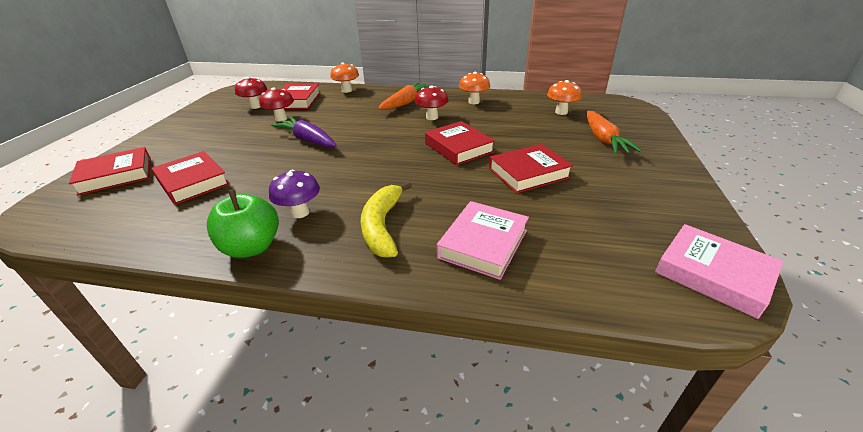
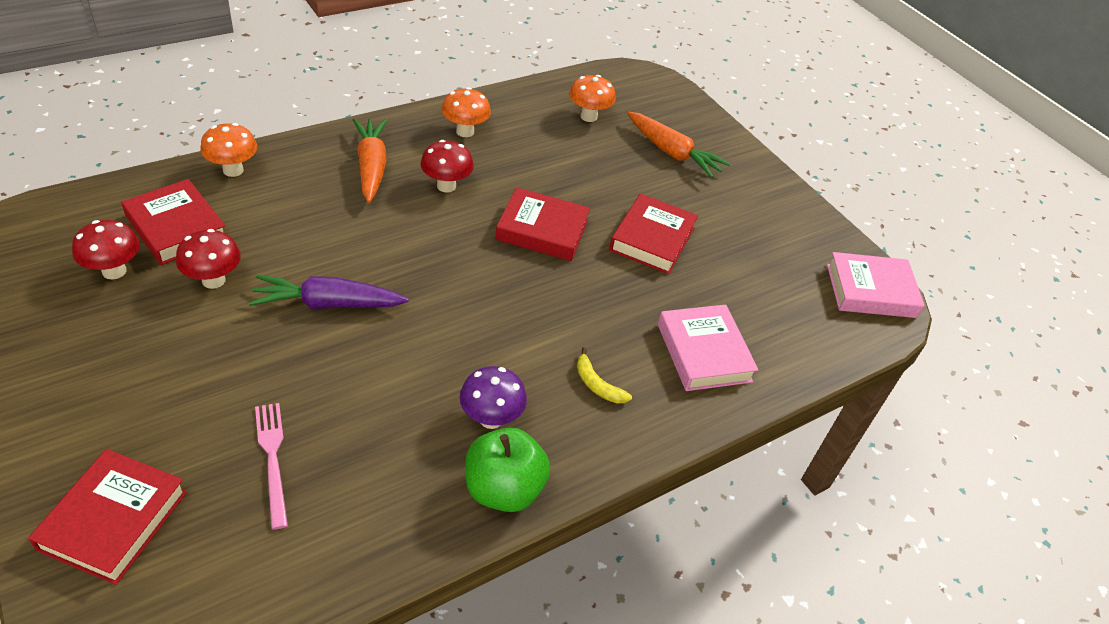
camera: 50 degrees left, 10 degrees up
(193, 182) = (272, 459): red book -> pink fork
(382, 226) = (597, 385): yellow banana -> yellow banana, size x0.53

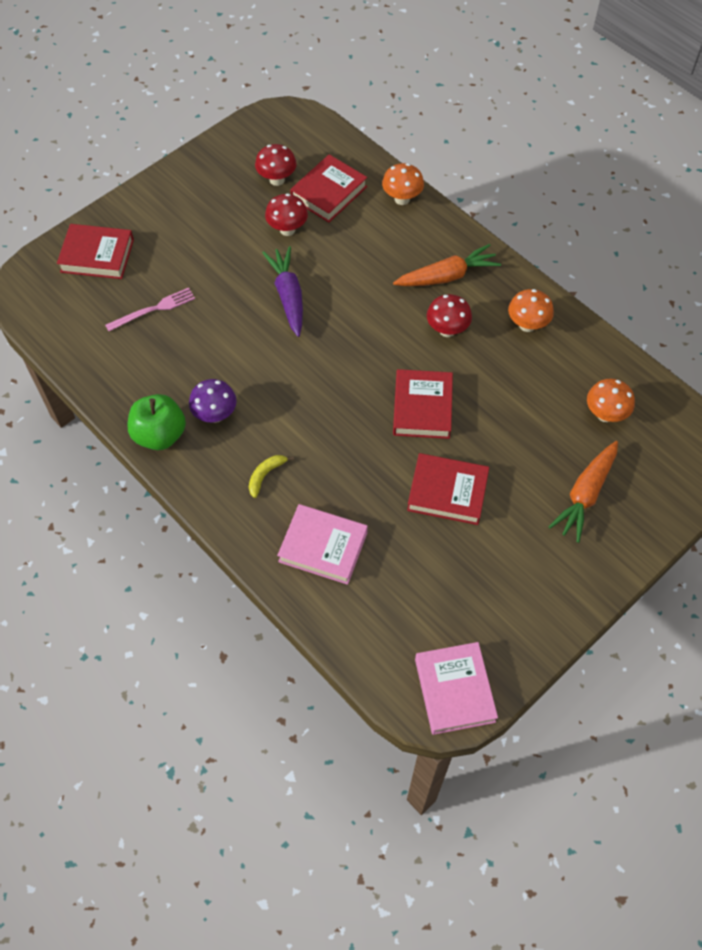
camera: 85 degrees right, 15 degrees up
(703, 353) = (323, 547): pink book -> pink book turned 45 degrees clockwise

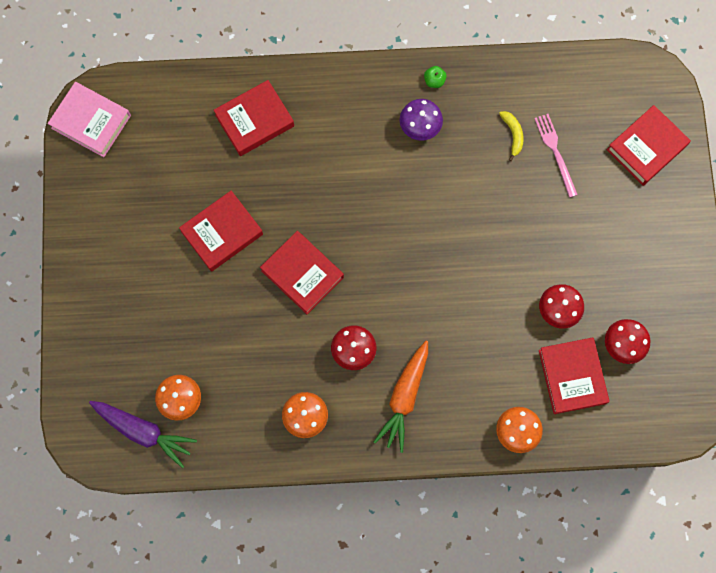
camera: 130 degrees right, 15 degrees up
(153, 309) = (555, 152): pink fork -> pink fork turned 150 degrees clockwise
(160, 435) = (434, 81): green apple -> green apple, size x0.44
(265, 475) = (341, 125): yellow banana -> yellow banana (513, 135)
(288, 296) = (487, 259): purple carrot -> purple carrot (143, 431)
(323, 547) = (254, 120): pink book -> red book
(585, 494) = (137, 324): orange carrot -> none

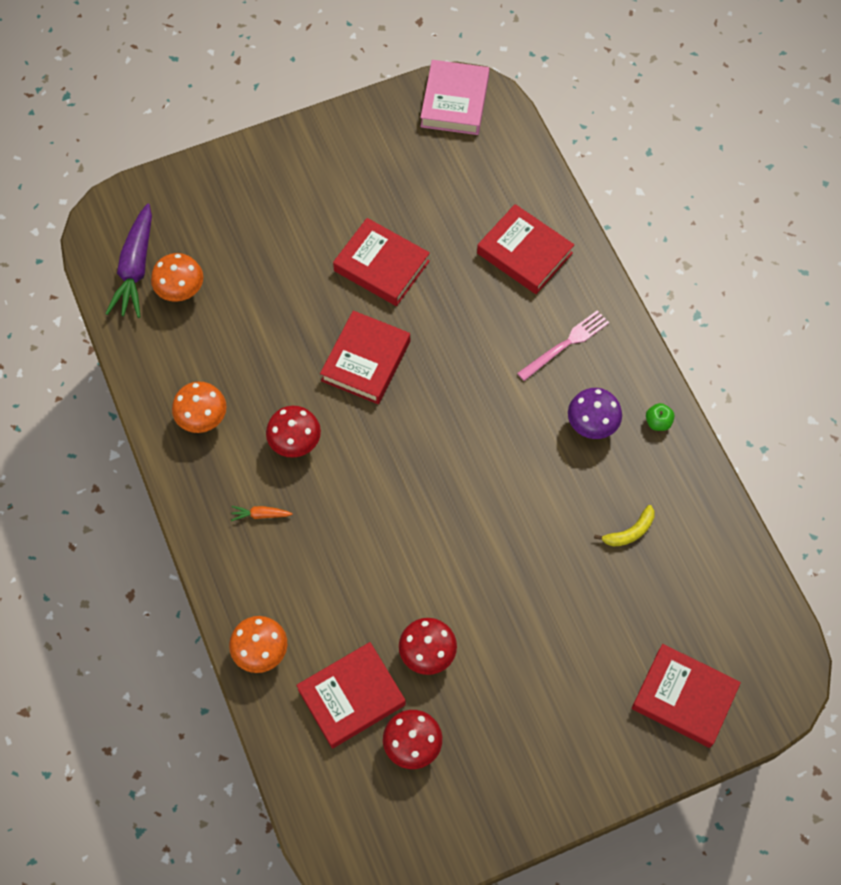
camera: 70 degrees right, 10 degrees down
(404, 397) = (261, 515): orange carrot -> orange carrot, size x0.44
(555, 152) = (629, 588): pink fork -> pink fork (565, 344)

